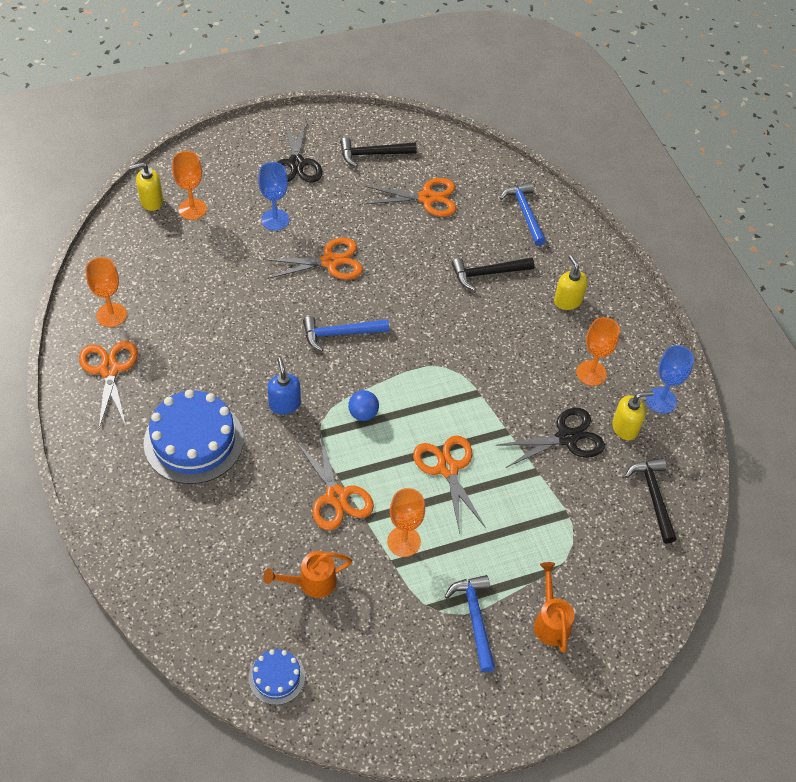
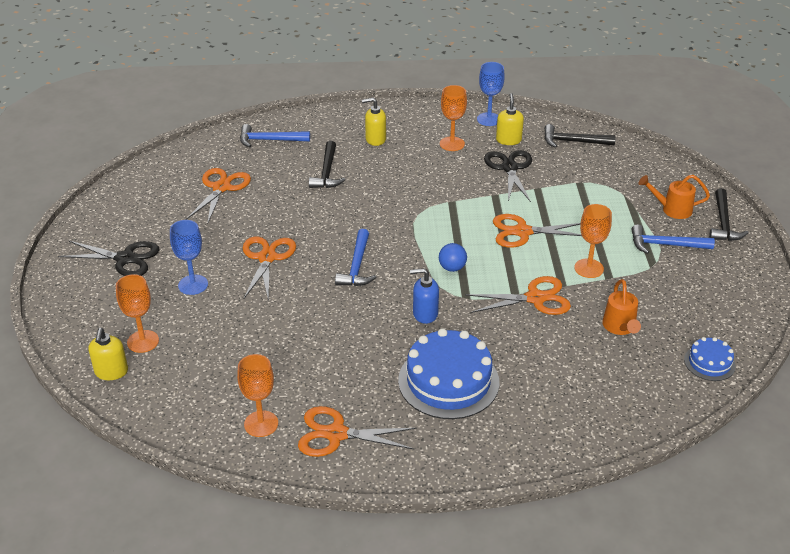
camera: 70 degrees left, 15 degrees down
(373, 154) = (145, 209): black hammer -> black hammer (723, 223)

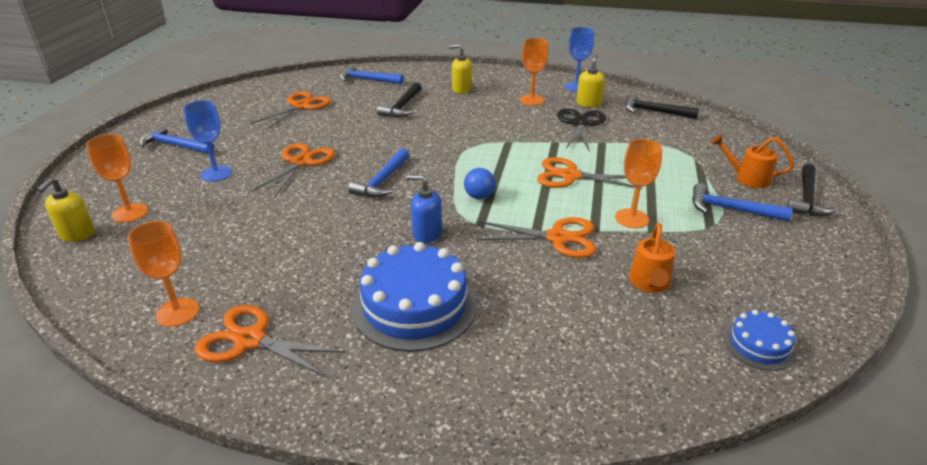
camera: 15 degrees right, 5 degrees down
(125, 259) = (174, 145): black scissors -> blue hammer

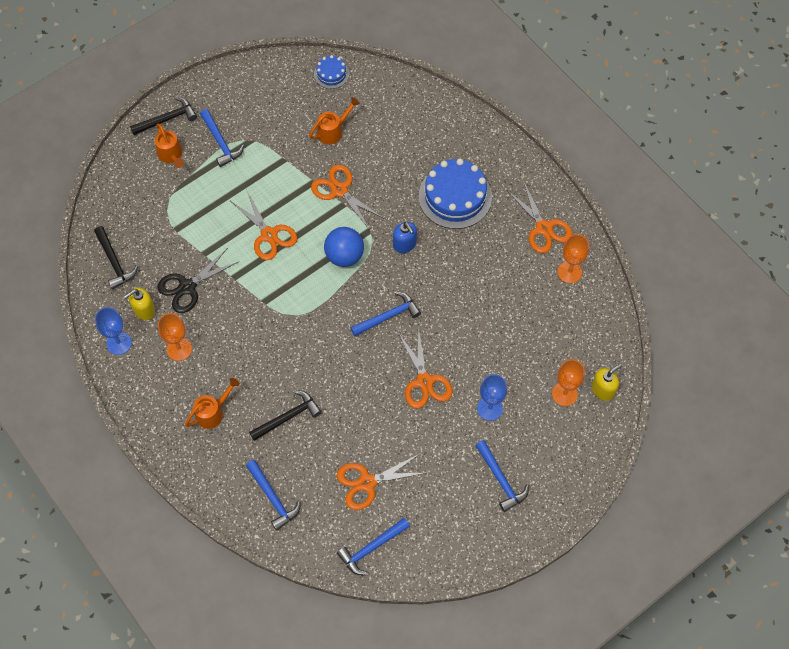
camera: 140 degrees left, 30 degrees up
(268, 88) = (371, 548): none -> blue hammer
(301, 162) = (424, 381): orange scissors -> orange scissors turned 75 degrees counterclockwise
(461, 89) = (212, 413): yellow soap dispenser -> orange watering can
(479, 196) = (344, 256): blue ball -> blue ball, size x1.67
(631, 218) = (282, 175): orange goblet -> none

